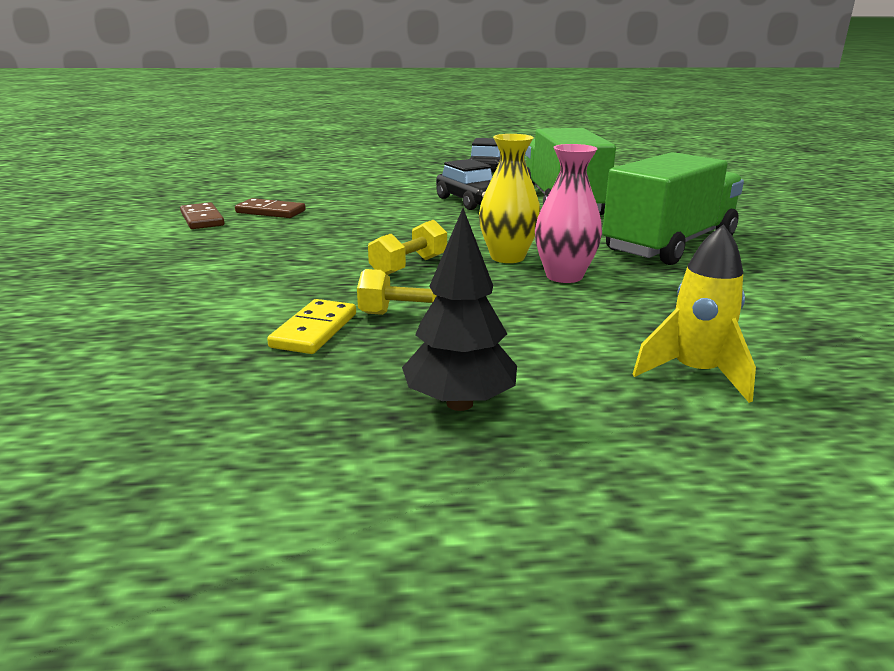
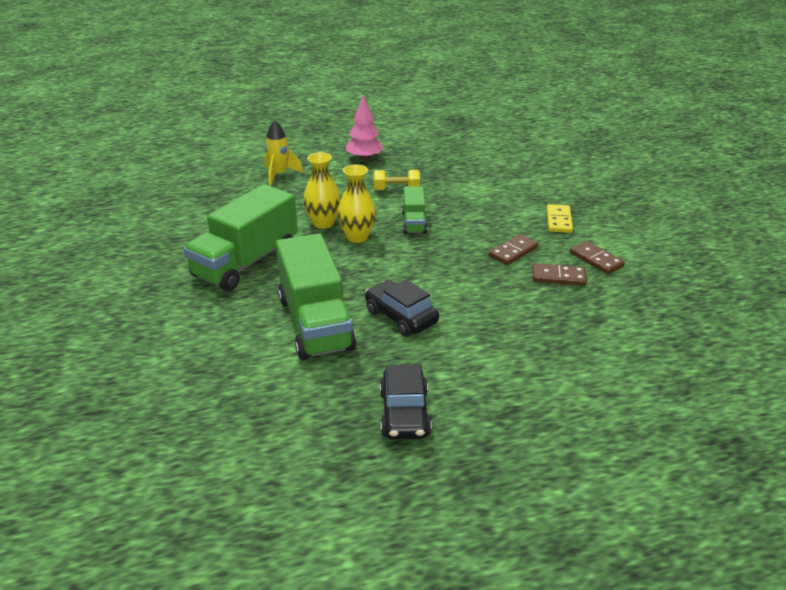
camera: 170 degrees right, 10 degrees up
(294, 231) = (513, 252): none -> brown domino
(314, 330) = (433, 179): yellow domino -> yellow domino (558, 220)
(409, 266) = (414, 223): yellow dumbbell -> green truck
(460, 403) = (364, 158): black tree -> pink tree
(564, 276) = (323, 223): pink vase -> yellow vase

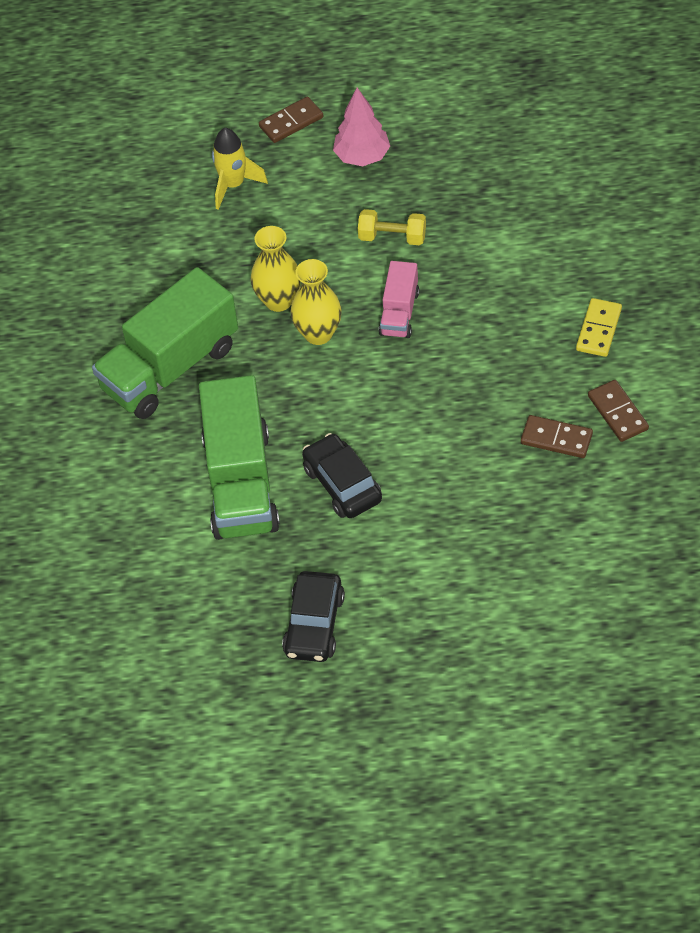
camera: 15 degrees right, 20 degrees up
(414, 223) = (399, 313): green truck -> pink truck
(513, 252) = (514, 385): brown domino -> brown domino (291, 122)

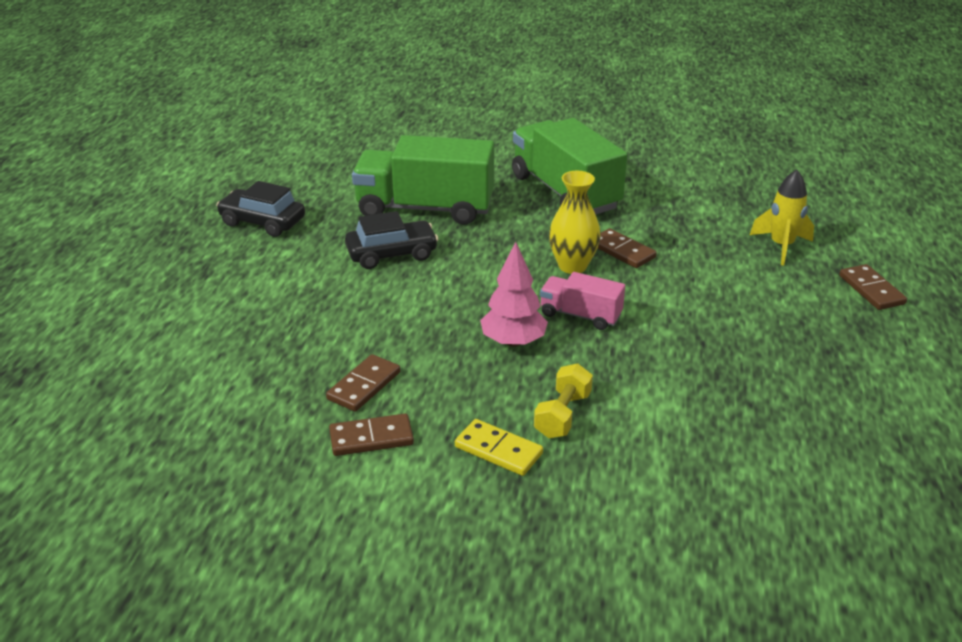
camera: 100 degrees right, 20 degrees down
(278, 300) = (622, 251): yellow vase -> brown domino
(362, 156) = (814, 326): pink tree -> pink tree (513, 341)
(392, 237) = (688, 327): yellow dumbbell -> yellow dumbbell (562, 415)

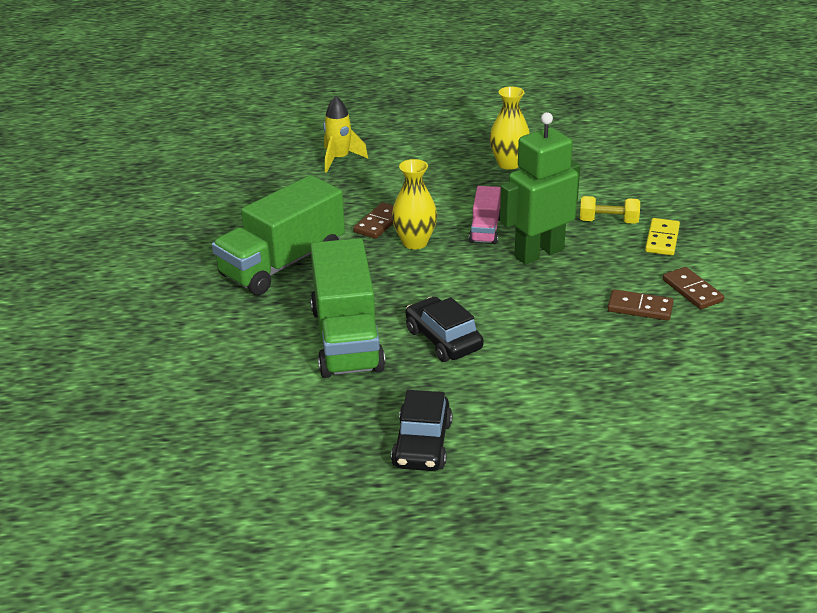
camera: 105 degrees left, 0 degrees up
(513, 341) = (538, 253): pink tree -> green robot
(747, 367) = (509, 164): none -> yellow vase
(871, 290) = (386, 127): brown domino -> none

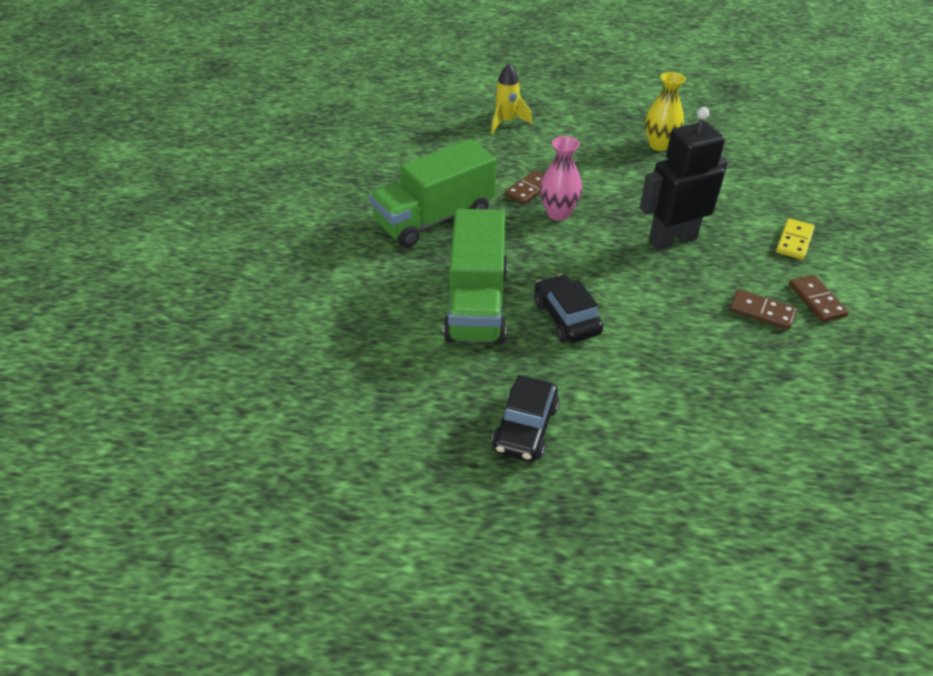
camera: 10 degrees right, 10 degrees up
(415, 242) = (558, 213): yellow vase -> pink vase
(485, 230) = (626, 209): pink truck -> none
(538, 253) = (672, 239): green robot -> black robot
(608, 221) = (744, 215): yellow dumbbell -> none

